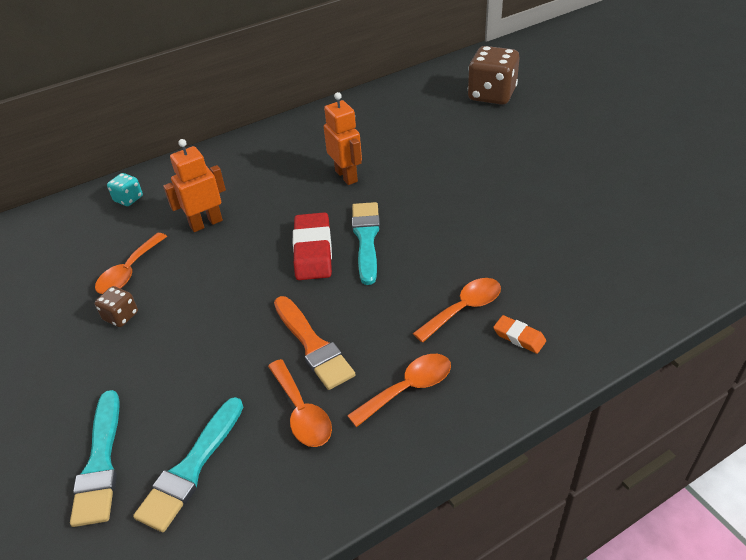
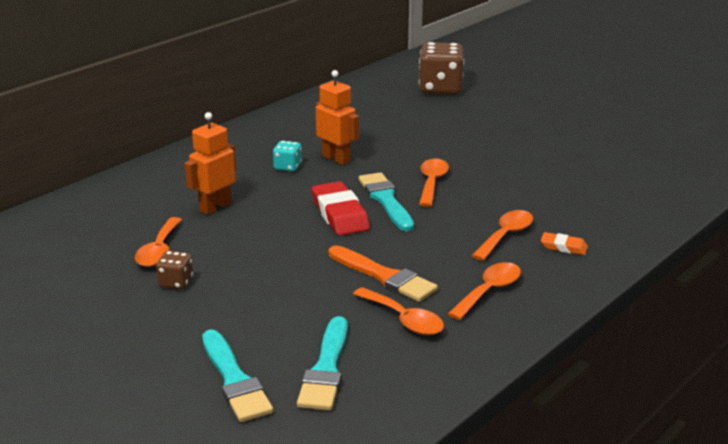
camera: 20 degrees left, 15 degrees down
(128, 199) = (114, 198): turquoise dice -> turquoise dice (287, 167)
(423, 221) = (432, 182): none -> orange spoon

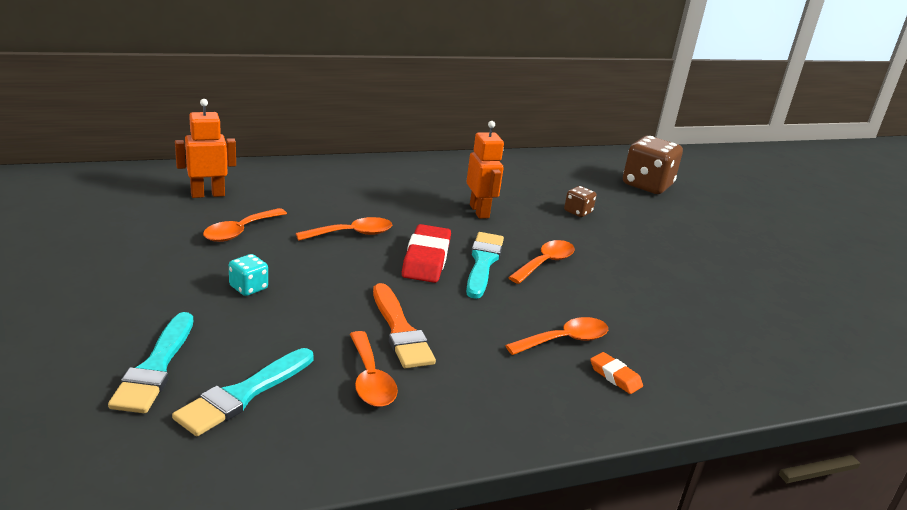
camera: 25 degrees right, 0 degrees up
(176, 282) = (219, 262): brown dice -> brown dice (578, 212)
(215, 207) = (328, 214): orange robot -> orange robot (208, 194)
(287, 167) = (428, 203): turquoise dice -> turquoise dice (248, 288)
(489, 291) = (486, 388): orange spoon -> orange spoon (352, 234)

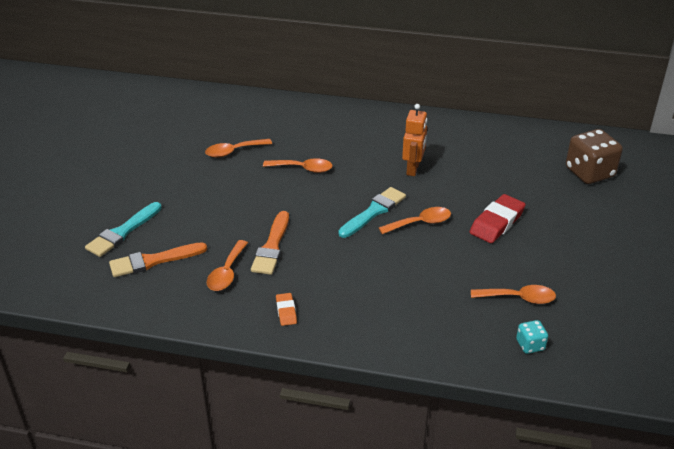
camera: 35 degrees right, 10 degrees up
(208, 194) = (235, 118): orange robot -> none
(243, 394) = (153, 261): turquoise brush -> orange brush
(248, 288) = (207, 194): turquoise dice -> turquoise dice (530, 345)
(426, 259) = (336, 200): red eraser -> red eraser (497, 223)
(565, 340) = (373, 283): orange spoon -> orange spoon (519, 298)
(578, 212) = (494, 186): brown dice -> none
(615, 376) = (381, 318): orange eraser -> orange eraser (286, 311)

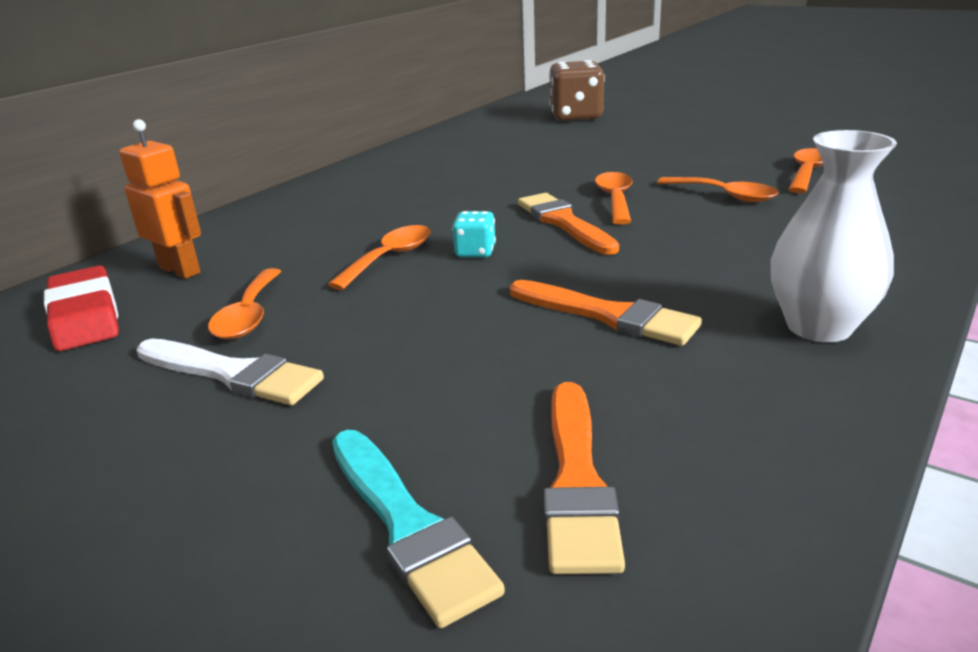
camera: 65 degrees left, 10 degrees down
(190, 166) = (233, 374): none -> white brush
(227, 273) = (672, 376): orange spoon -> orange spoon (724, 195)
(286, 311) = (819, 327): orange eraser -> white vase
(373, 212) = (564, 223): turquoise brush -> orange brush
(413, 169) = (479, 187): orange robot -> orange robot (180, 270)
(497, 223) = (643, 162): red eraser -> red eraser (85, 316)
(530, 345) = (904, 179): turquoise dice -> turquoise dice (475, 252)

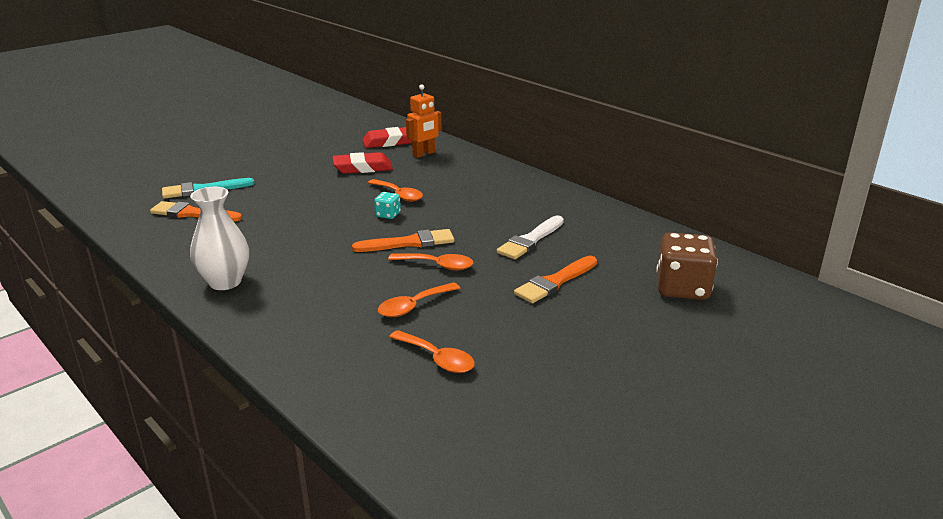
camera: 100 degrees right, 0 degrees up
(233, 374) = (316, 167): white brush -> white brush (530, 240)
(249, 315) = (363, 168): orange spoon -> red eraser
(608, 315) = (288, 236): orange brush -> orange brush (555, 282)

